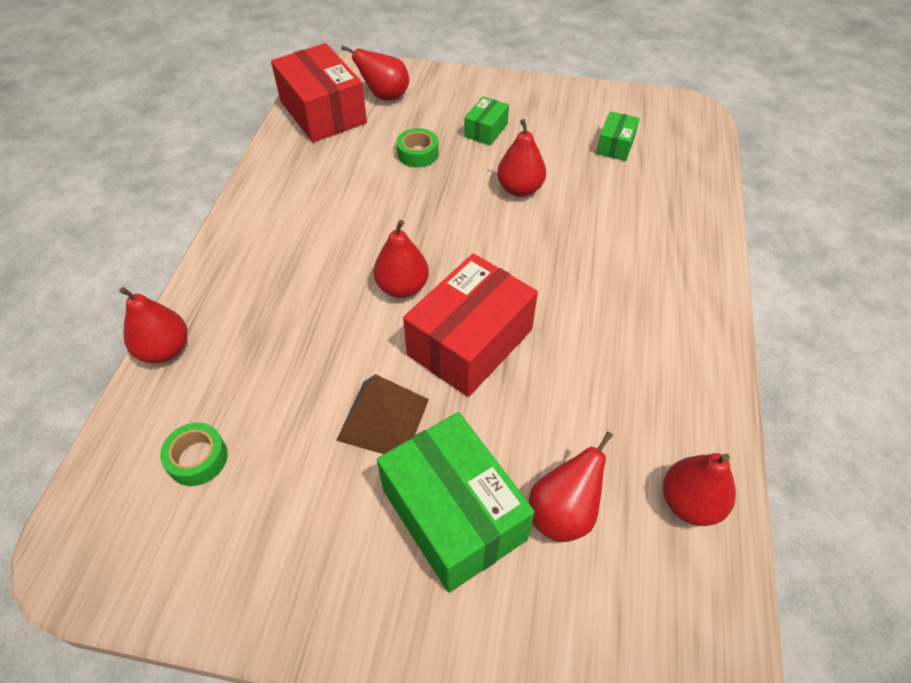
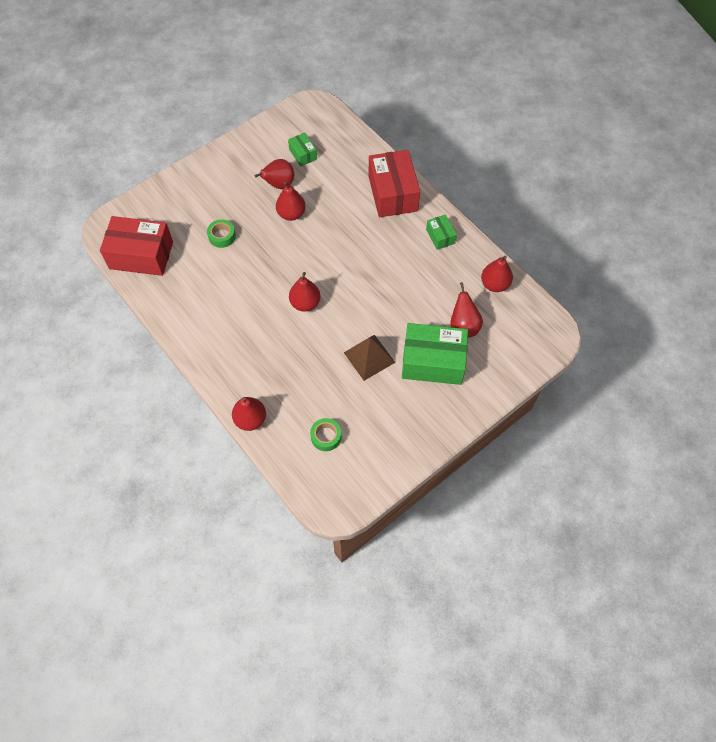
camera: 50 degrees left, 10 degrees up
(385, 96) = (159, 219): red pear -> red pear (279, 184)
(470, 342) = (360, 299): red box -> red box (393, 193)
(486, 130) = (235, 196): green box -> green box (440, 236)

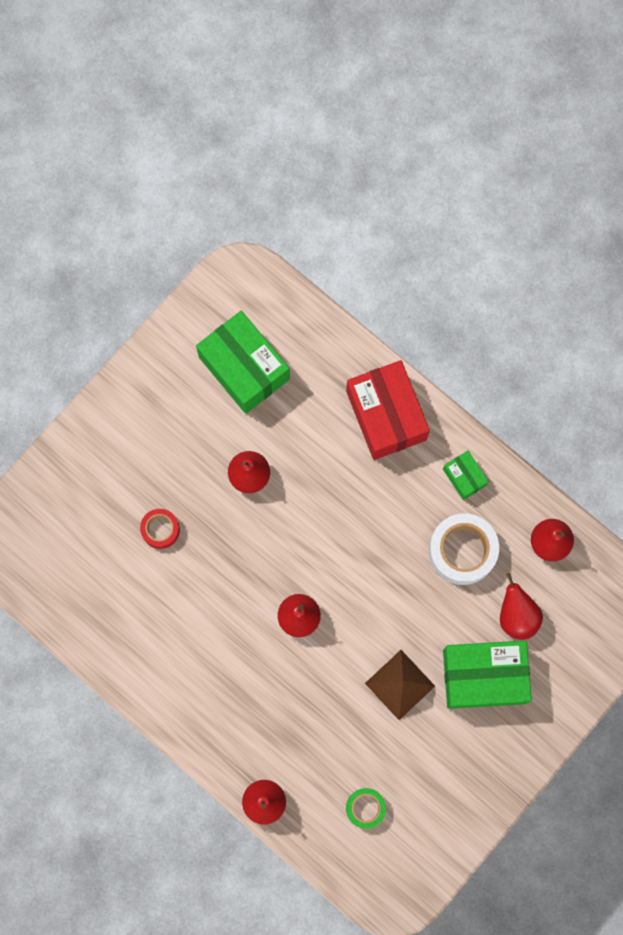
camera: 10 degrees left, 15 degrees up
(141, 255) = (55, 580): red box -> none
(222, 236) = (160, 529): green tape -> red tape
(279, 184) = (221, 428): red pear -> none
(303, 154) = (244, 368): green box -> green box, size x2.05
(431, 280) = (462, 551): none -> white tape

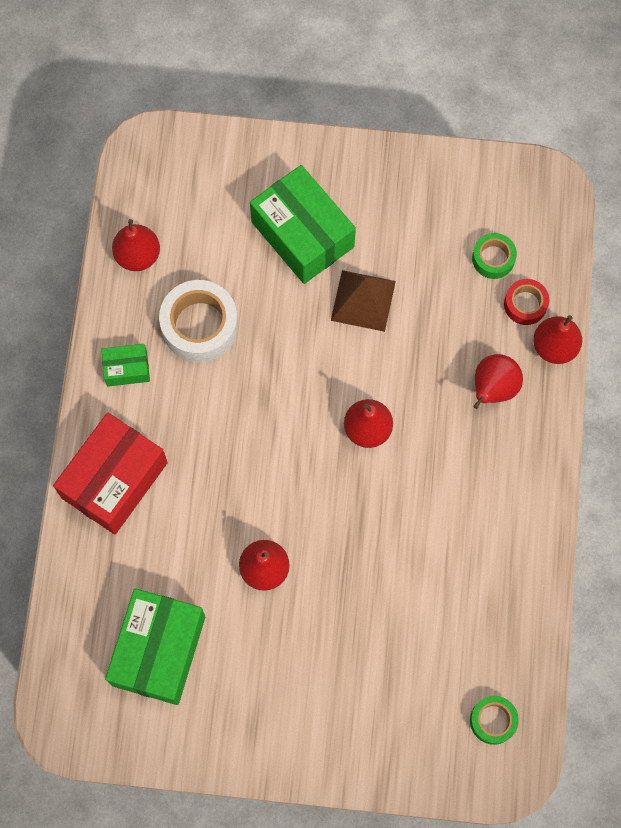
camera: 125 degrees left, 5 degrees down
(35, 556) = (493, 721): none -> green tape
(160, 529) = (378, 617): red tape -> red tape (525, 304)
(464, 477) = (127, 369): green box -> green box turned 60 degrees clockwise
(516, 616) = (227, 241): red pear -> red pear (493, 389)

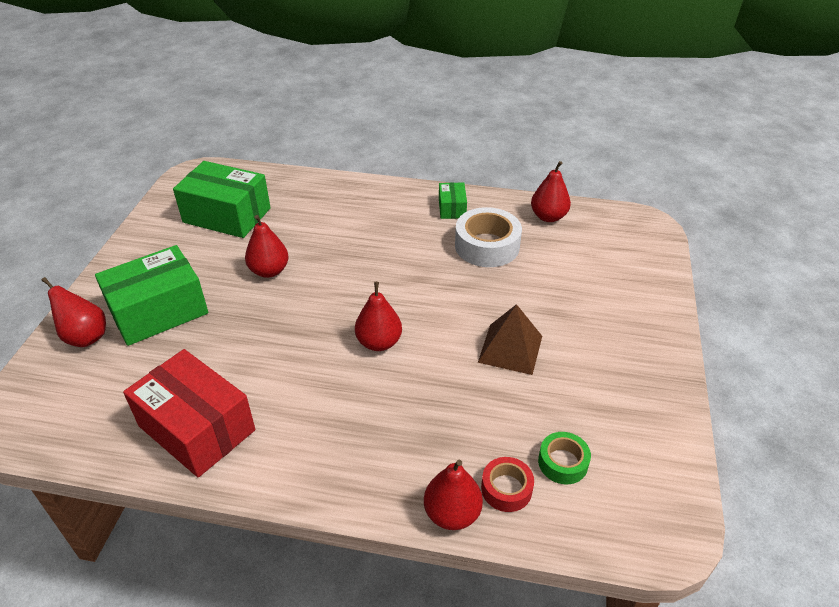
camera: 95 degrees right, 30 degrees down
(114, 480) = (364, 200): red box -> red box (197, 428)
(302, 234) = (577, 311): green box -> green box (158, 311)
(493, 389) = (407, 446): red pear -> red pear (85, 337)
(493, 721) = (64, 412): green tape -> none

